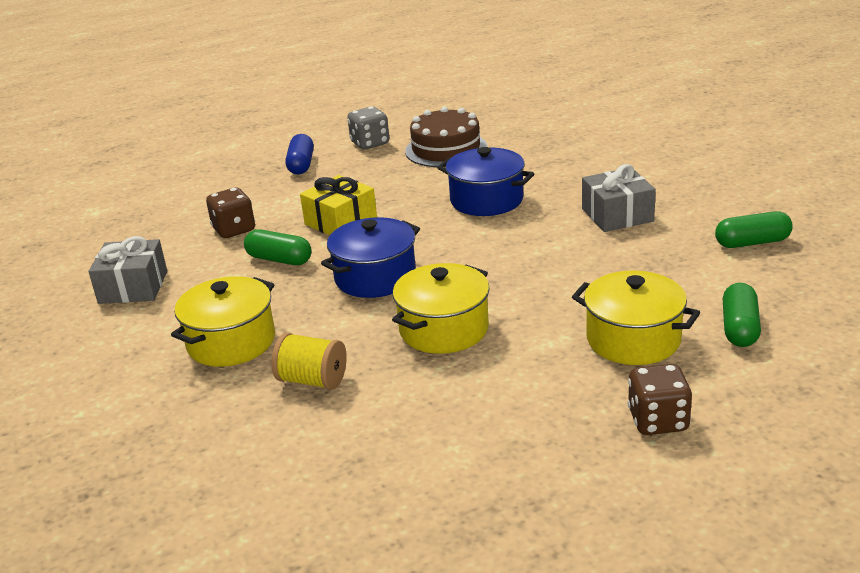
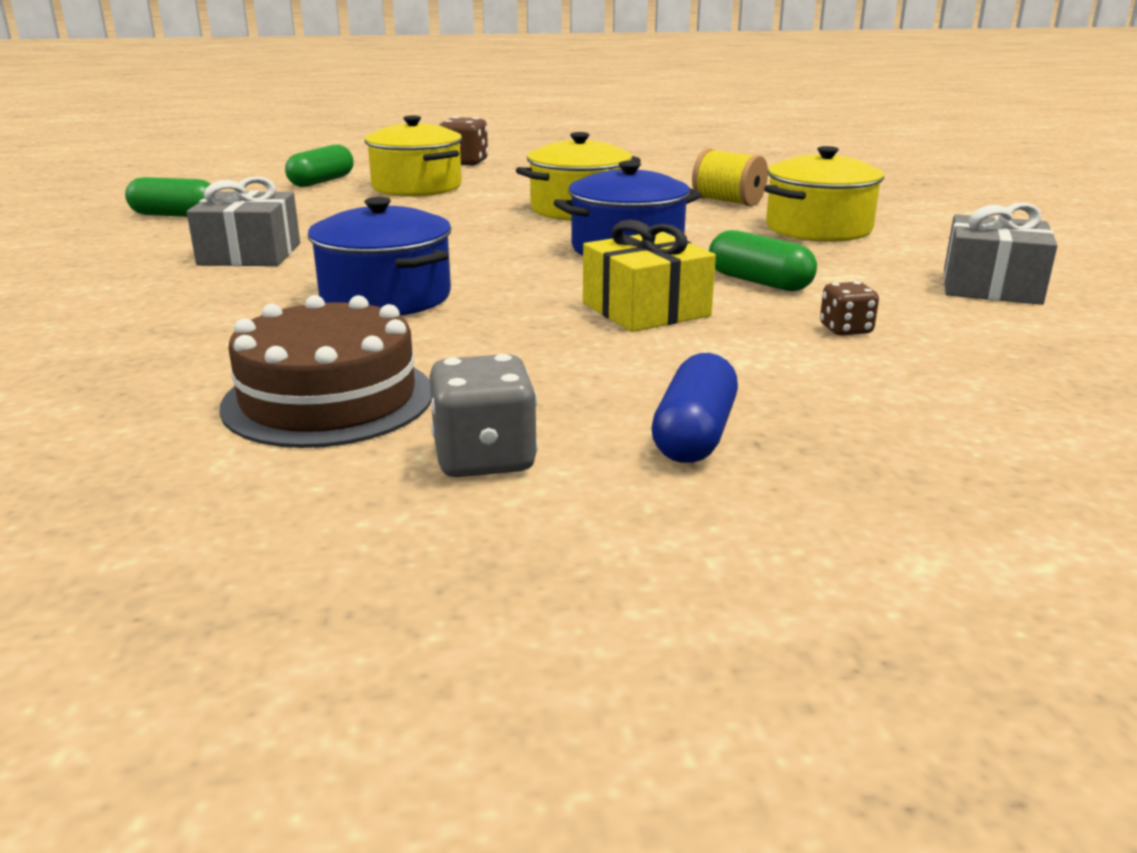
camera: 165 degrees left, 5 degrees down
(234, 230) = (845, 329): brown dice -> brown dice, size x0.61

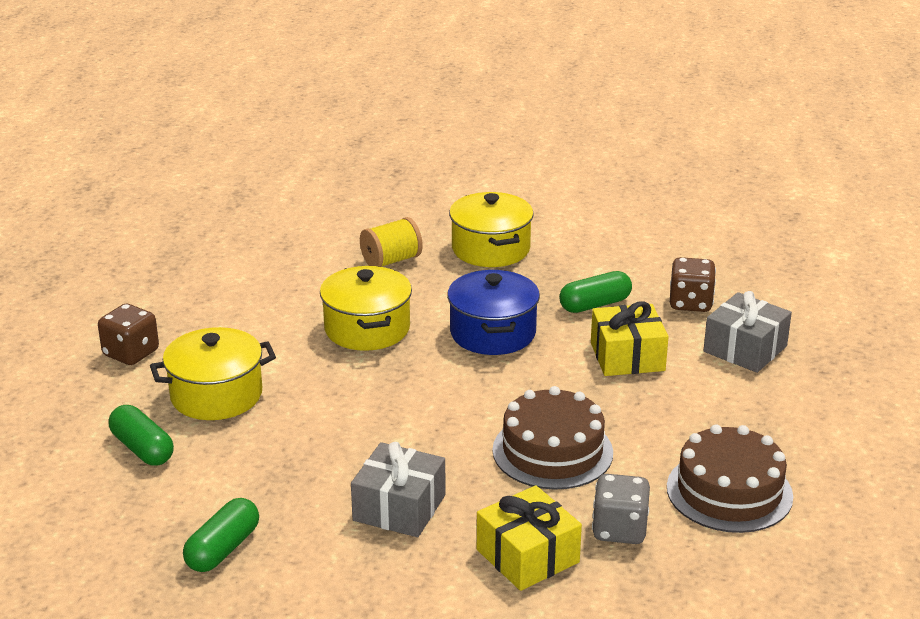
camera: 70 degrees left, 5 degrees up
(161, 308) = (527, 556): none -> yellow gift
(386, 297) = (552, 451): blue pot -> brown cake
(484, 459) = (820, 450): grey dice -> grey dice (619, 530)
(694, 435) = (811, 386): blue capsule -> none
(845, 329) = (690, 303): brown dice -> brown dice, size x1.64
(991, 286) = (641, 236): grey gift -> grey gift (745, 349)

